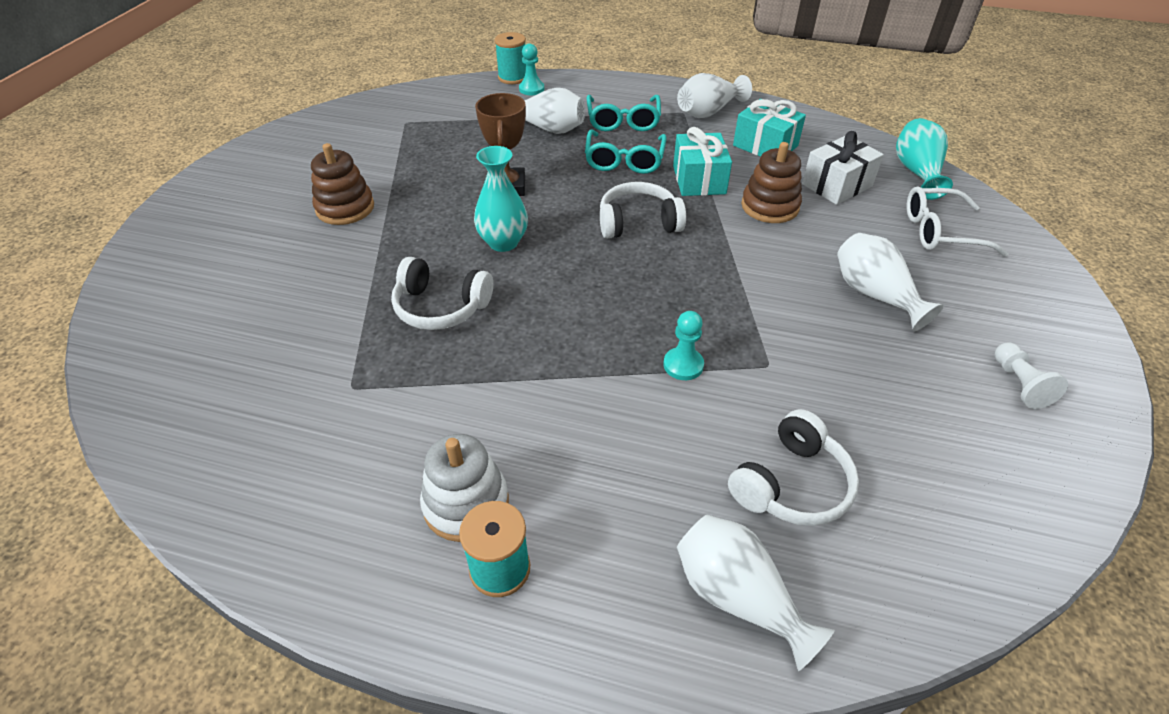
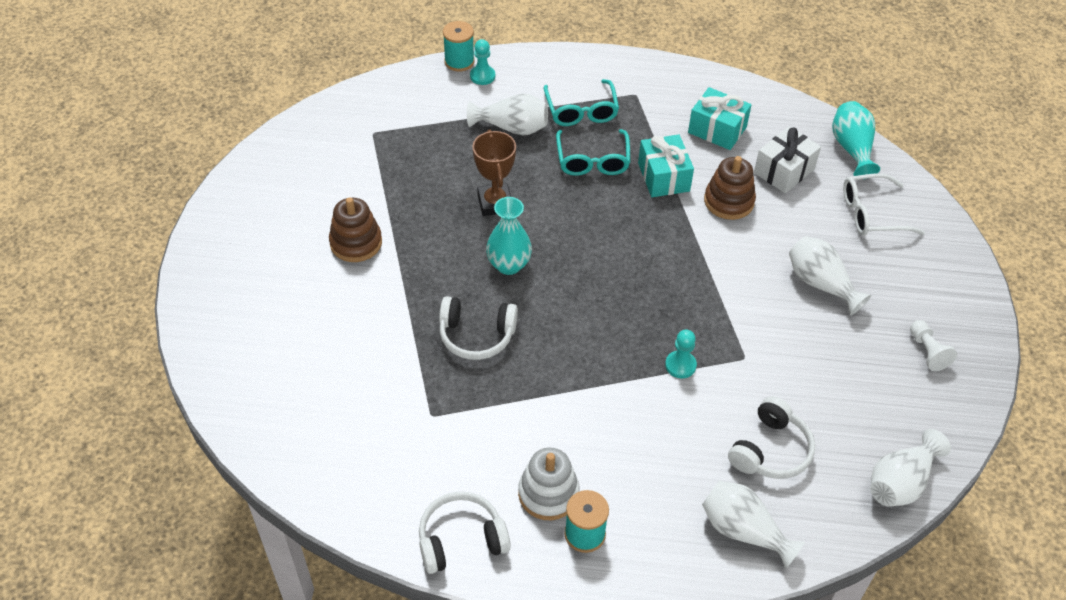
camera: 10 degrees left, 5 degrees up
(638, 223) = (619, 231): white headphones -> white headphones (461, 539)
(708, 112) = (659, 91): white vase -> white vase (900, 482)

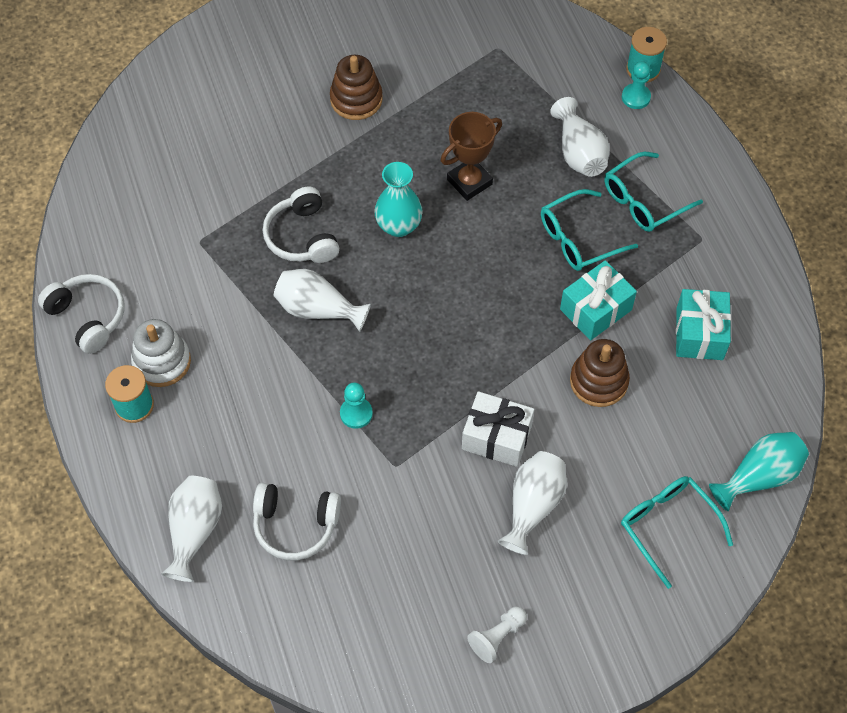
camera: 65 degrees right, 10 degrees up
(784, 171) = (678, 419): white gift -> white gift (496, 437)
(872, 214) = (668, 526): white glasses -> turquoise glasses
(900, 482) = (314, 654): white vase -> white vase (318, 309)

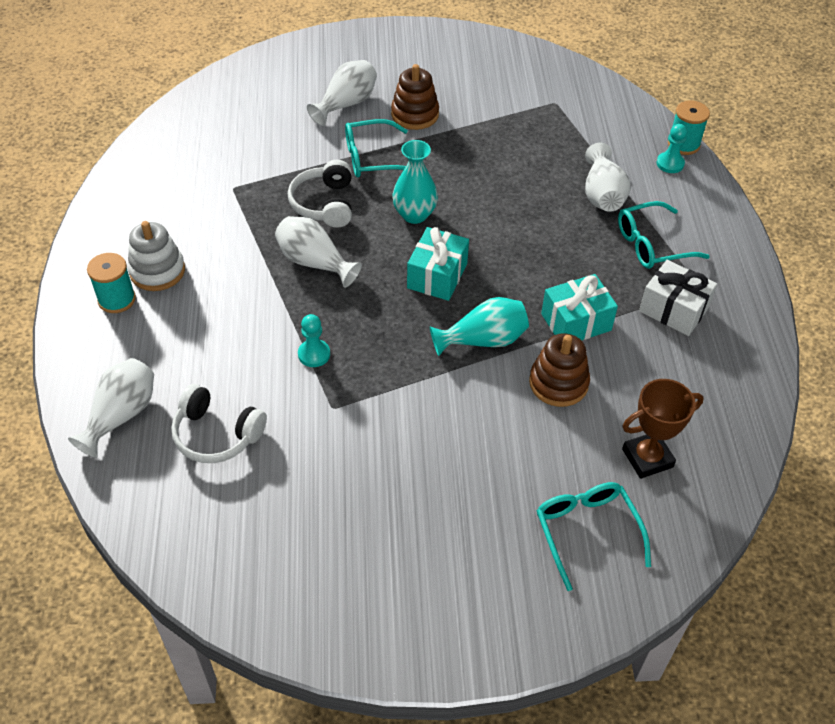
camera: 15 degrees right, 10 degrees down
(88, 317) = (111, 222): white headphones -> none
(469, 182) = (492, 195): brown trophy -> brown trophy (647, 458)
(496, 437) = (440, 407): white gift -> white gift (673, 309)
(497, 637) = (373, 590): white pawn -> none
(533, 505) = (454, 476): white vase -> white vase (346, 104)
(579, 239) = (579, 261): turquoise glasses -> turquoise glasses (372, 158)
(699, 334) = (673, 366): turquoise gift -> turquoise gift (437, 276)
(759, 476) = (698, 509): turquoise vase -> turquoise vase (483, 340)

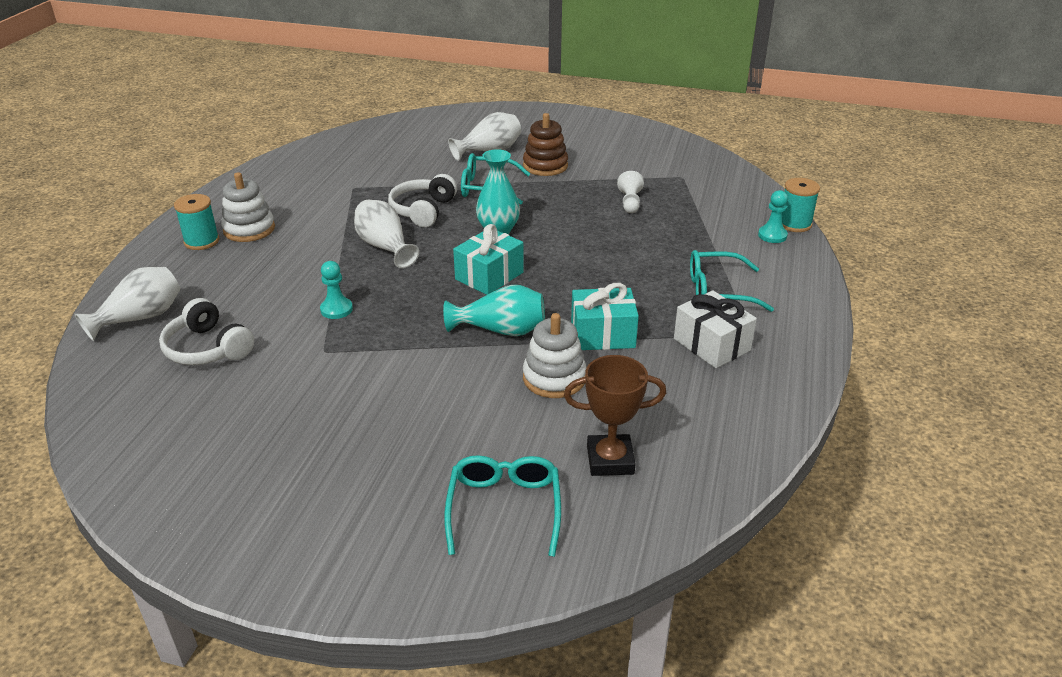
camera: 20 degrees right, 15 degrees down
(522, 148) = (630, 202): none -> white pawn
(558, 383) = (554, 378): brown stacking toy -> white stacking toy
(602, 195) = (689, 246): white vase -> none

